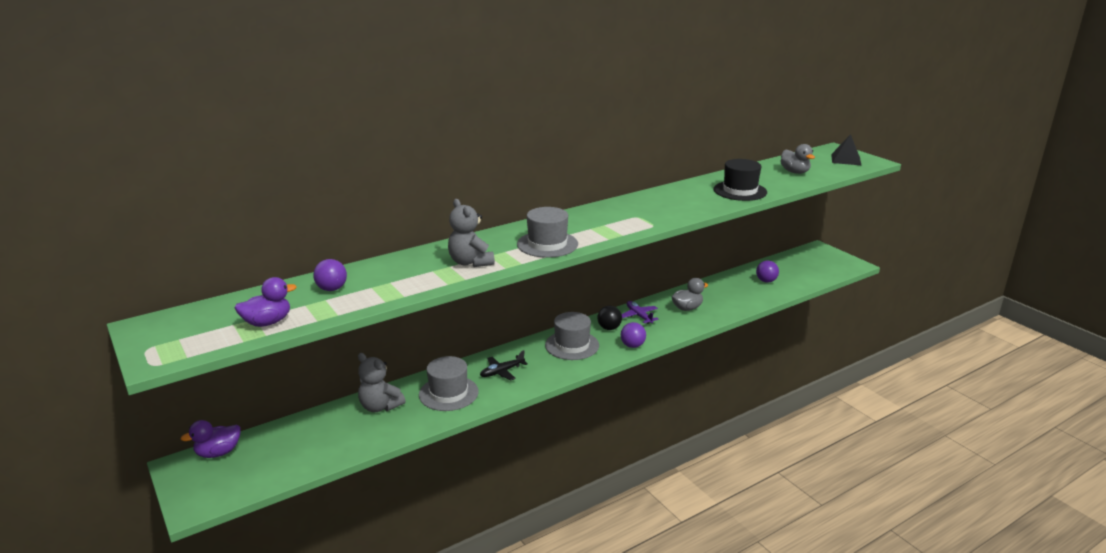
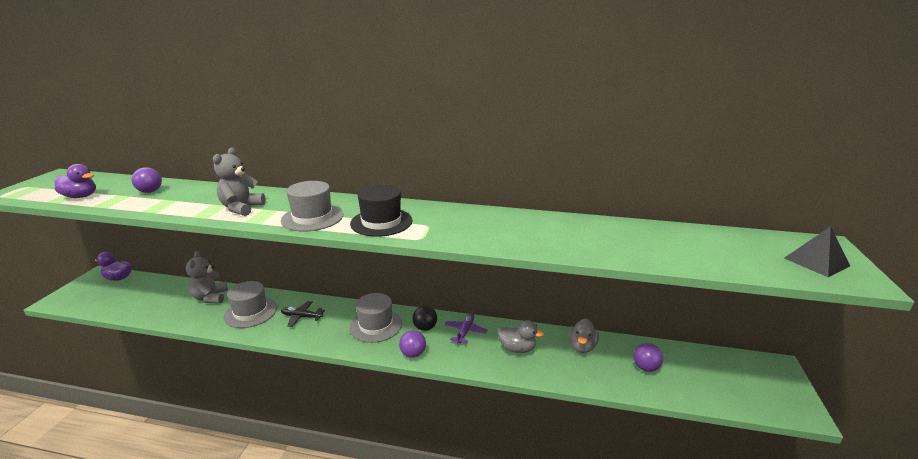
camera: 45 degrees right, 0 degrees up
(740, 191) = (583, 243): black hat -> black hat (381, 222)
(795, 172) = (700, 249): grey duck -> grey duck (581, 346)

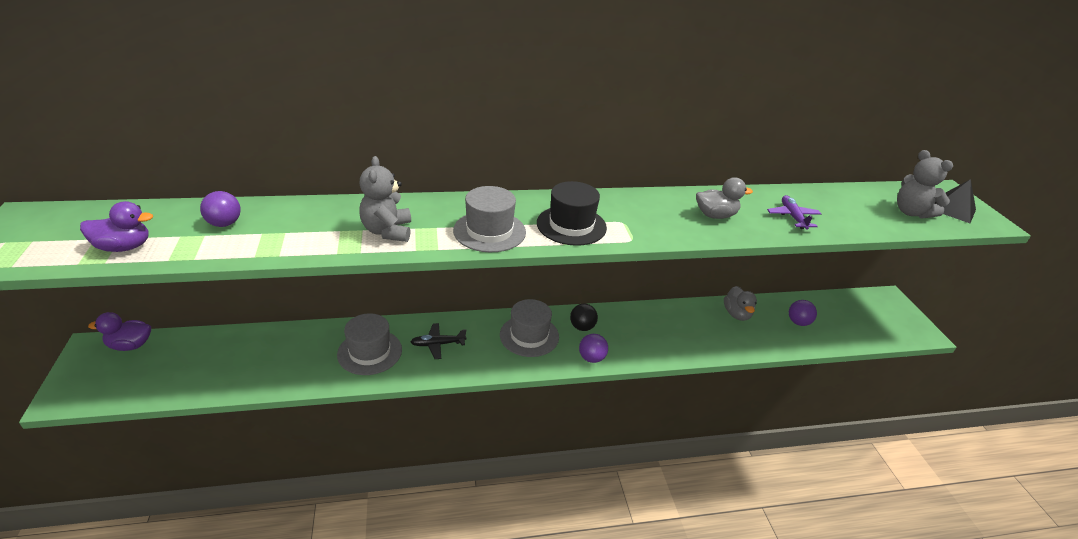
camera: 25 degrees left, 10 degrees up
(210, 298) = (298, 345): grey teddy bear -> grey teddy bear (911, 212)
(465, 331) = (624, 322): purple plane -> purple plane (792, 217)
(517, 348) = (683, 329): grey duck -> grey duck (715, 215)

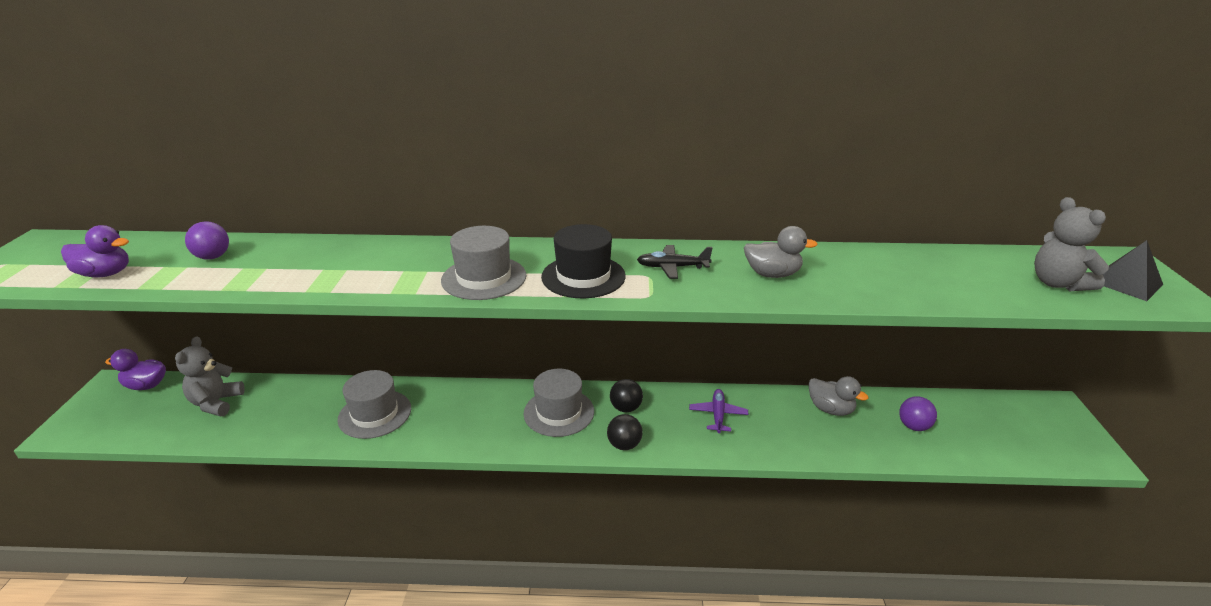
camera: 15 degrees right, 5 degrees down
(387, 231) = (372, 272): grey teddy bear -> grey teddy bear (216, 403)
(438, 344) = (451, 412): black plane -> black plane (672, 267)
(591, 358) = (624, 445): purple ball -> black ball
(736, 314) = (830, 409): grey duck -> grey duck turned 60 degrees counterclockwise
(792, 217) = (878, 281): purple plane -> purple plane (718, 415)

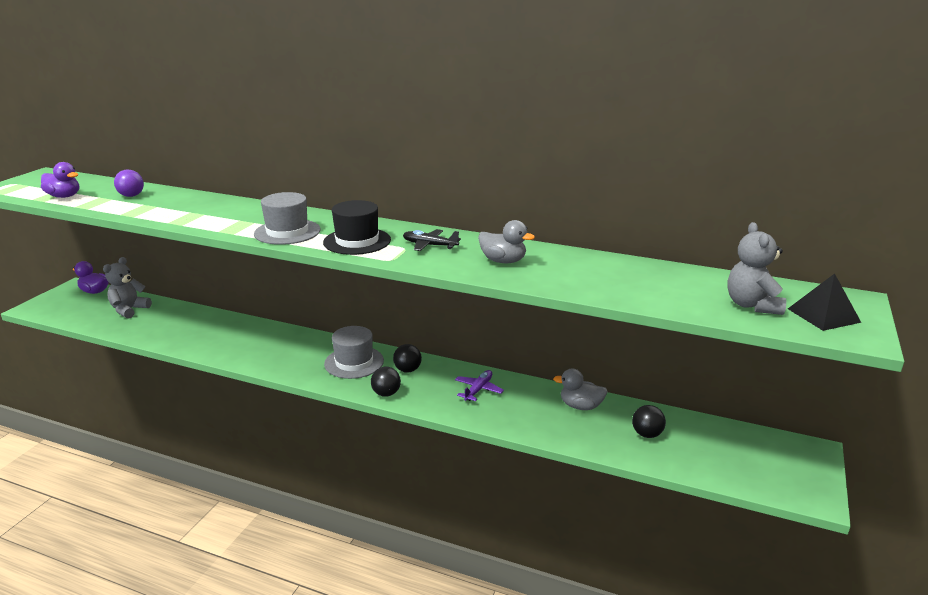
camera: 20 degrees right, 5 degrees down
(375, 414) = (224, 337): grey hat -> none
(830, 409) = (580, 406): grey duck -> grey duck turned 135 degrees clockwise
(913, 426) = (647, 434): purple ball -> black ball

